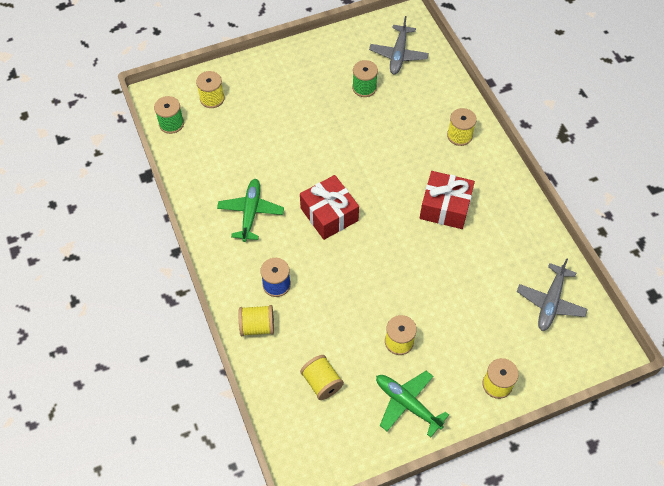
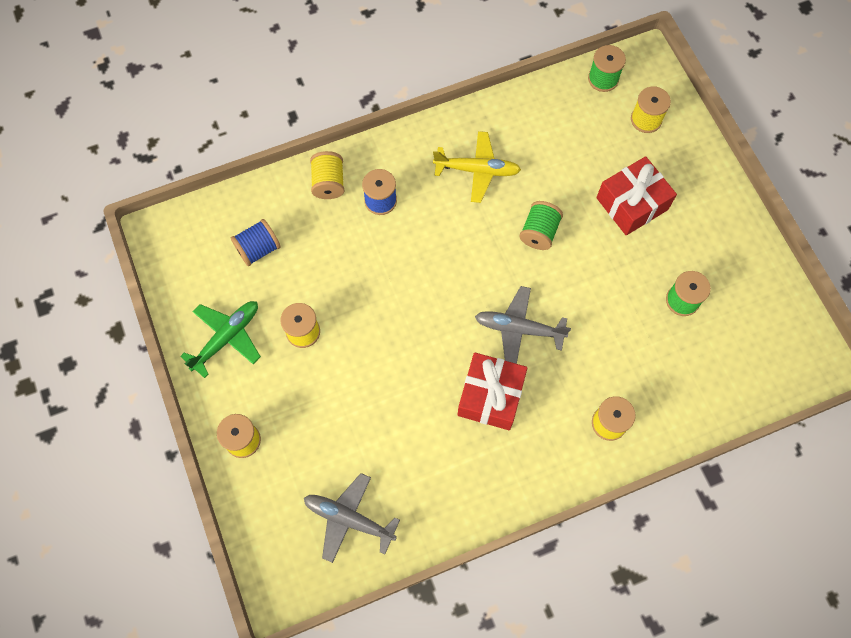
camera: 90 degrees right, 10 degrees up
(251, 213) = (477, 170): green plane -> yellow plane
(308, 172) = (539, 232): none -> green spool
(322, 382) = (258, 249): yellow spool -> blue spool
(329, 214) = (476, 256): red gift -> red gift (632, 203)
(398, 54) = (748, 347): grey plane -> grey plane (519, 329)

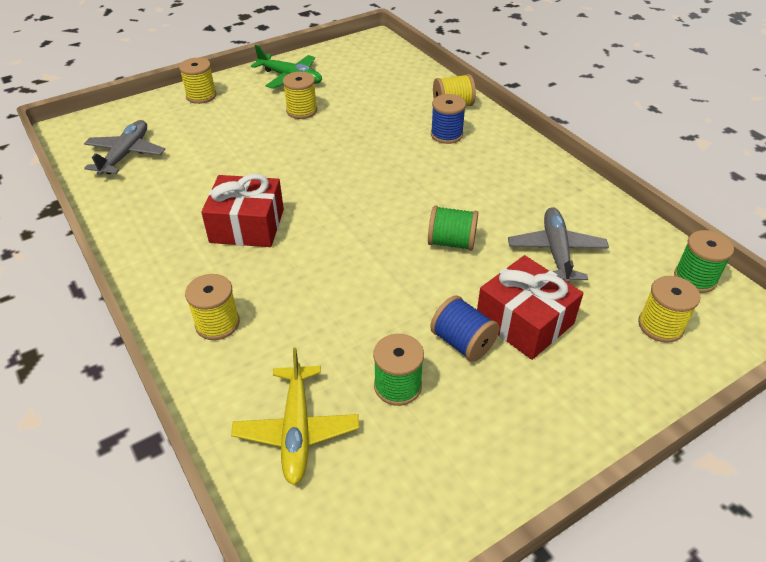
camera: 80 degrees right, 25 degrees down
(258, 249) = (374, 81): blue spool -> blue spool (462, 342)
(477, 170) = (509, 190): yellow plane -> yellow plane (296, 430)
(519, 329) = (328, 238): grey plane -> grey plane (556, 252)

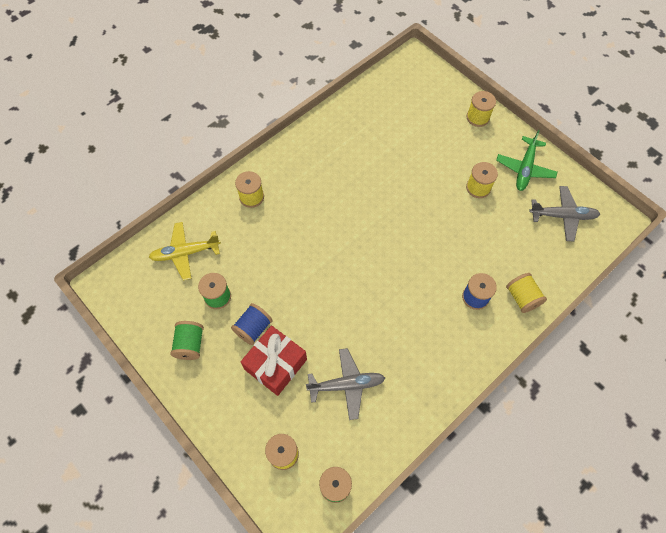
camera: 80 degrees right, 20 degrees up
(126, 154) = (393, 99): grey plane -> grey plane (562, 216)
(247, 226) = (336, 188): red gift -> none
(451, 242) = (343, 313): green spool -> green spool (190, 344)

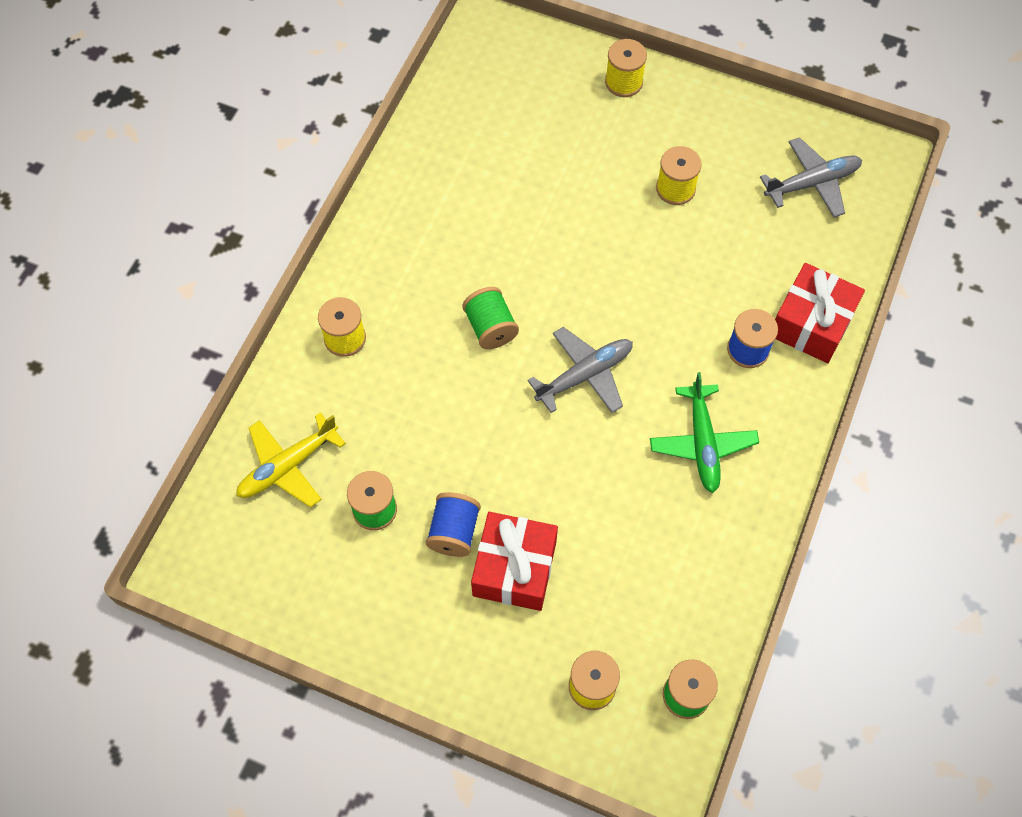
camera: 25 degrees left, 0 degrees up
(190, 344) = (371, 597): green spool -> green spool (490, 328)
(346, 385) = (631, 551): grey plane -> grey plane (584, 375)
(522, 298) = (811, 323): yellow spool -> red gift
(525, 168) = (727, 134): green plane -> green plane (702, 443)

